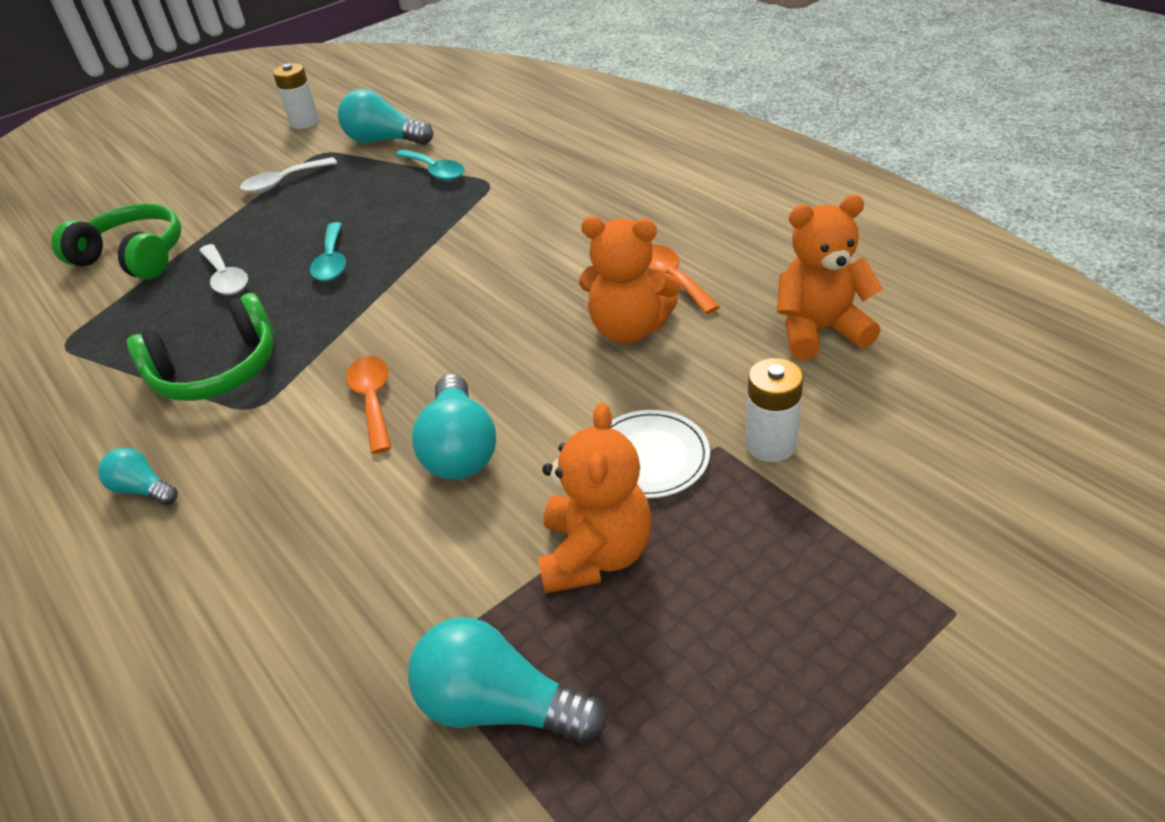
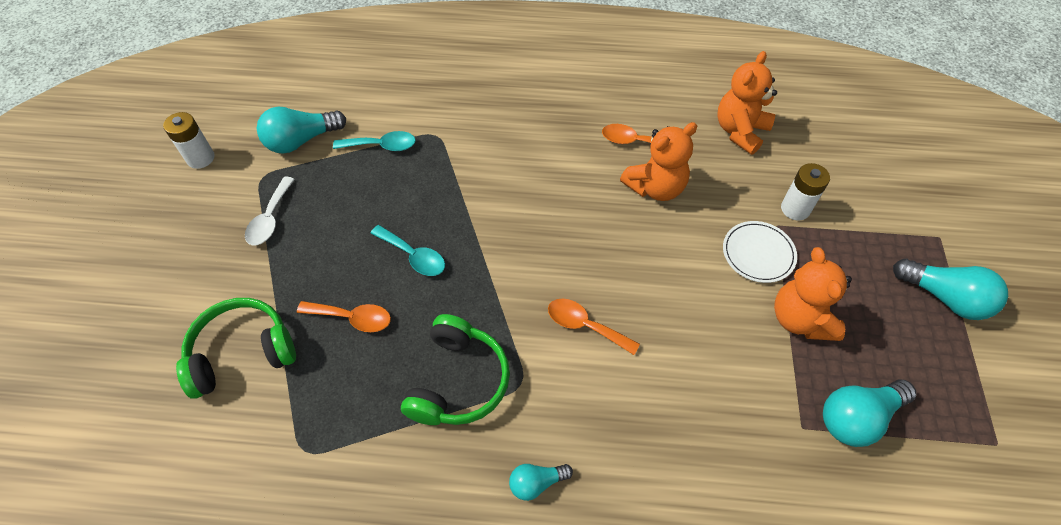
camera: 50 degrees left, 15 degrees up
(225, 278) = (352, 318): white spoon -> orange spoon
(459, 448) = (670, 316): turquoise light bulb -> turquoise light bulb (944, 297)
(595, 554) = (800, 319): orange teddy bear -> orange teddy bear turned 150 degrees counterclockwise

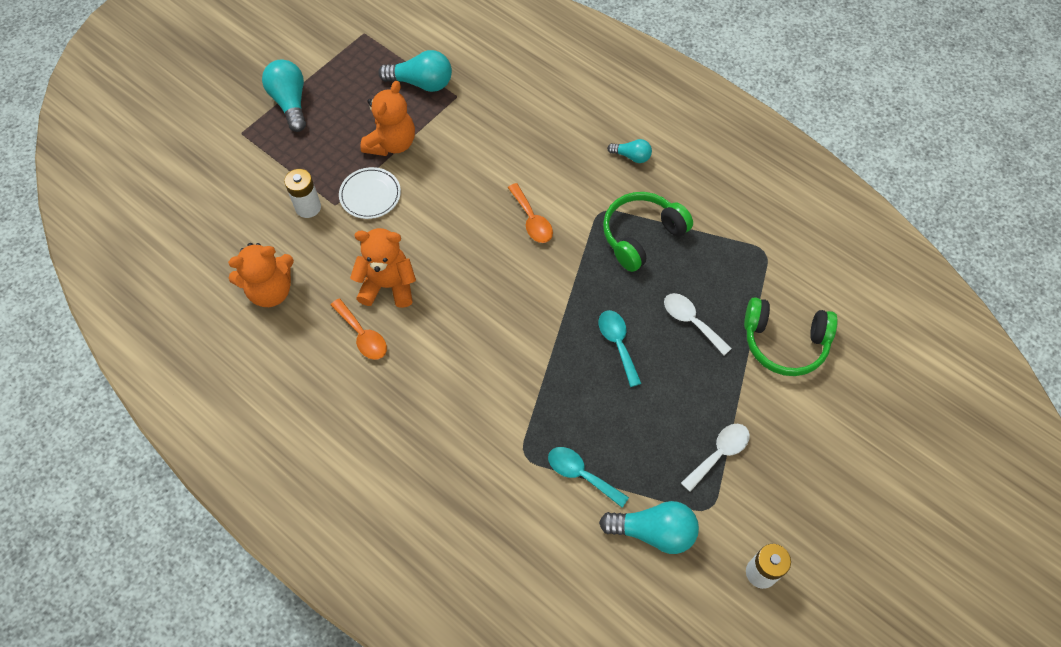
camera: 145 degrees left, 5 degrees up
(352, 318) = (691, 321): orange spoon -> white spoon

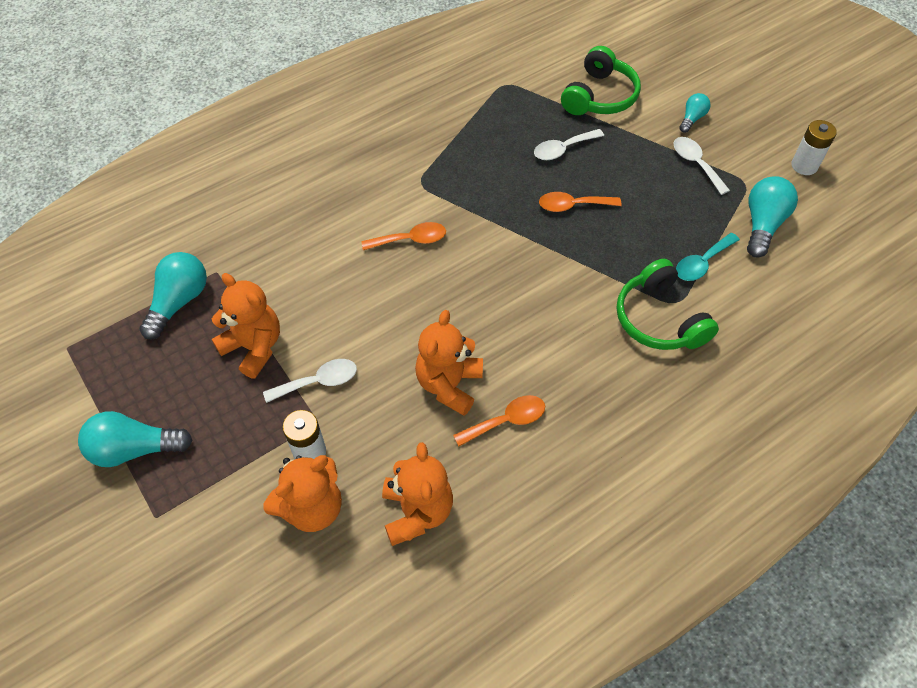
camera: 75 degrees left, 5 degrees down
(263, 222) = (312, 507): none -> orange teddy bear
(370, 195) = (318, 382): white plate -> white spoon
(617, 344) = (572, 205): turquoise spoon -> orange spoon
(631, 156) = (365, 146): turquoise light bulb -> turquoise light bulb (692, 119)
(641, 236) = (460, 161): green headphones -> green headphones (659, 319)

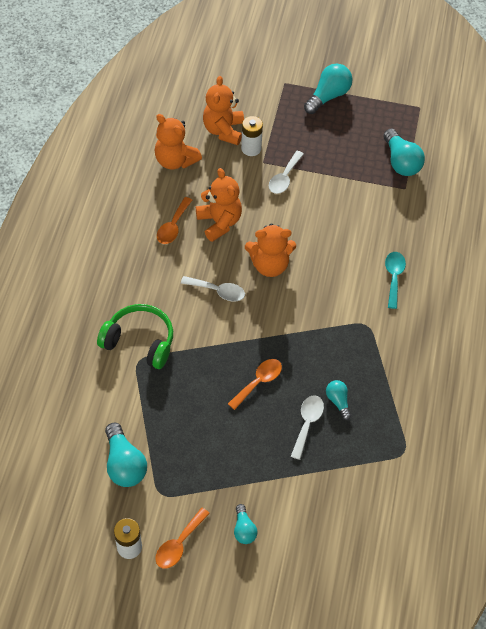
camera: 135 degrees right, 0 degrees up
(254, 347) = (335, 169): orange teddy bear -> orange teddy bear (269, 265)
(411, 240) = (328, 283): orange spoon -> orange spoon (179, 544)
(518, 147) = (338, 401): none -> turquoise light bulb
(599, 96) = (328, 496): green headphones -> none
(696, 164) = (207, 484): white spoon -> white spoon (218, 291)
(702, 263) = (143, 401): turquoise spoon -> turquoise spoon (393, 277)

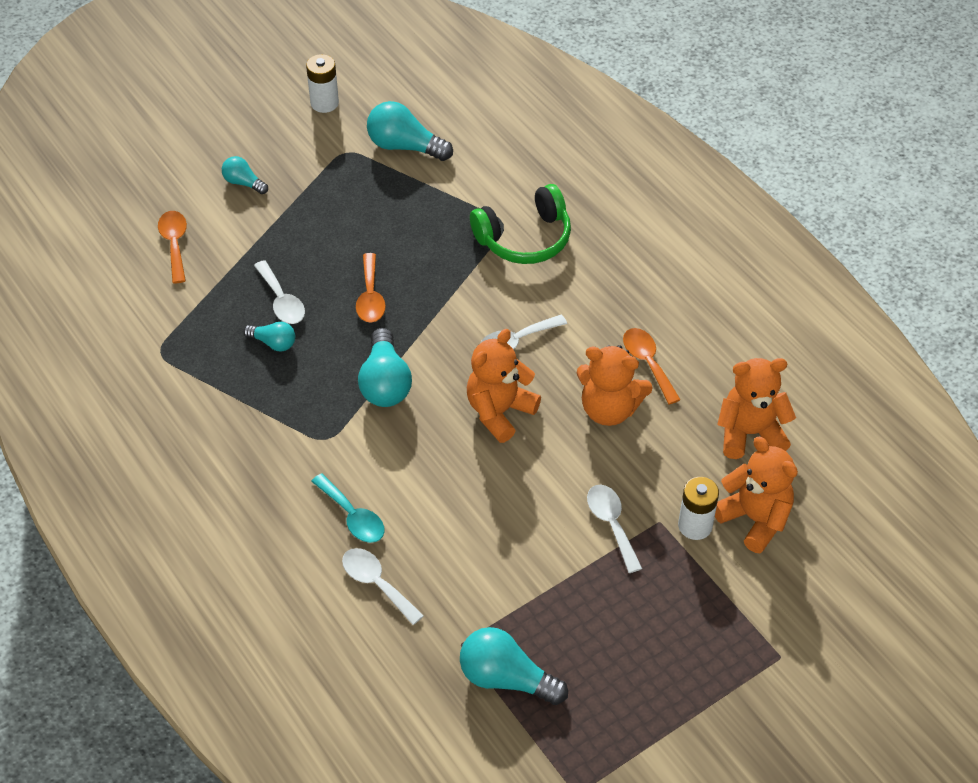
camera: 135 degrees right, 5 degrees down
(179, 544) = (286, 134): orange spoon -> orange spoon (174, 244)
(328, 96) = (705, 690): turquoise light bulb -> turquoise light bulb (385, 383)
(414, 240) = (376, 583): none -> white spoon

